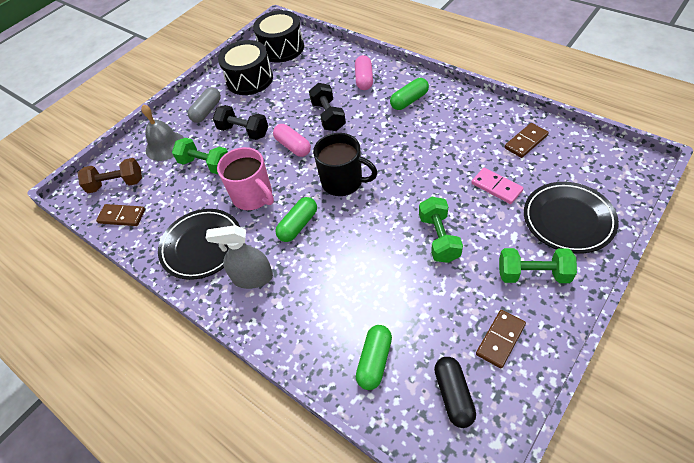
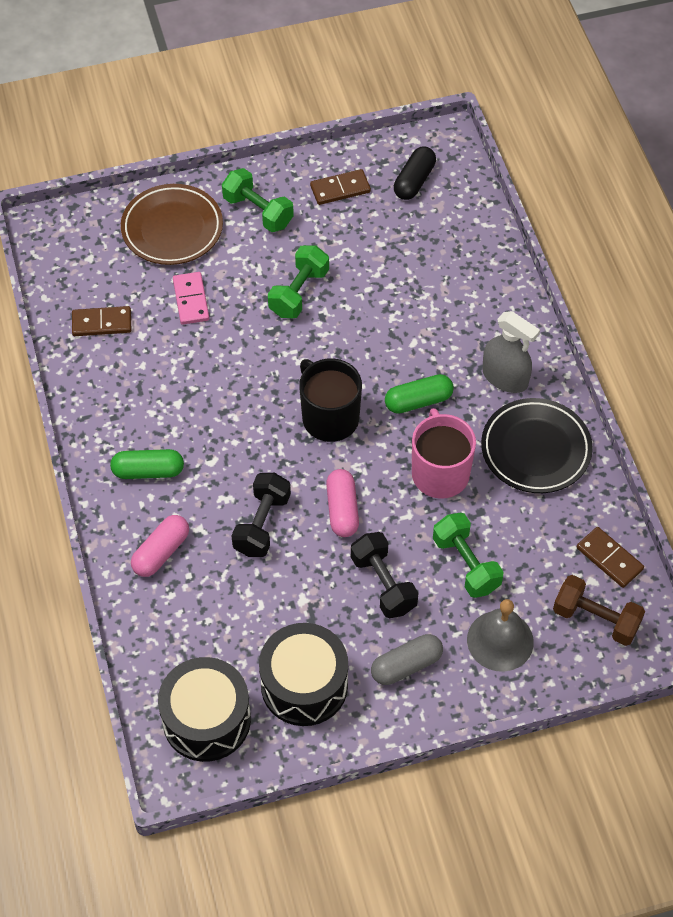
camera: 150 degrees left, 5 degrees up
(374, 361) = (452, 238): green capsule -> none
(568, 220) = (172, 229): black plate -> brown plate

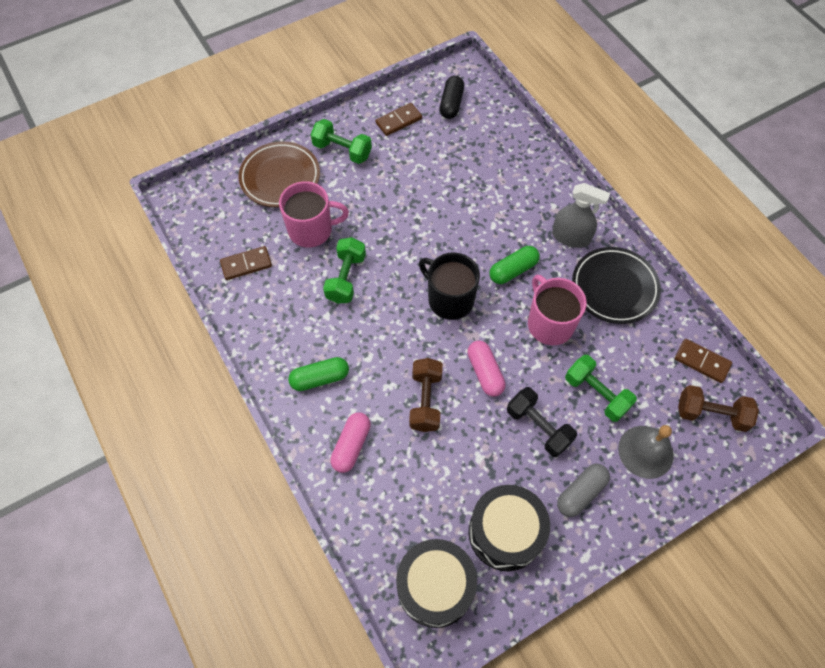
camera: 15 degrees left, 5 degrees up
(191, 300) = (312, 230): pink domino -> pink mug
(262, 524) = (425, 401): black dumbbell -> brown dumbbell
(299, 292) = (393, 206): green dumbbell -> green dumbbell (346, 278)

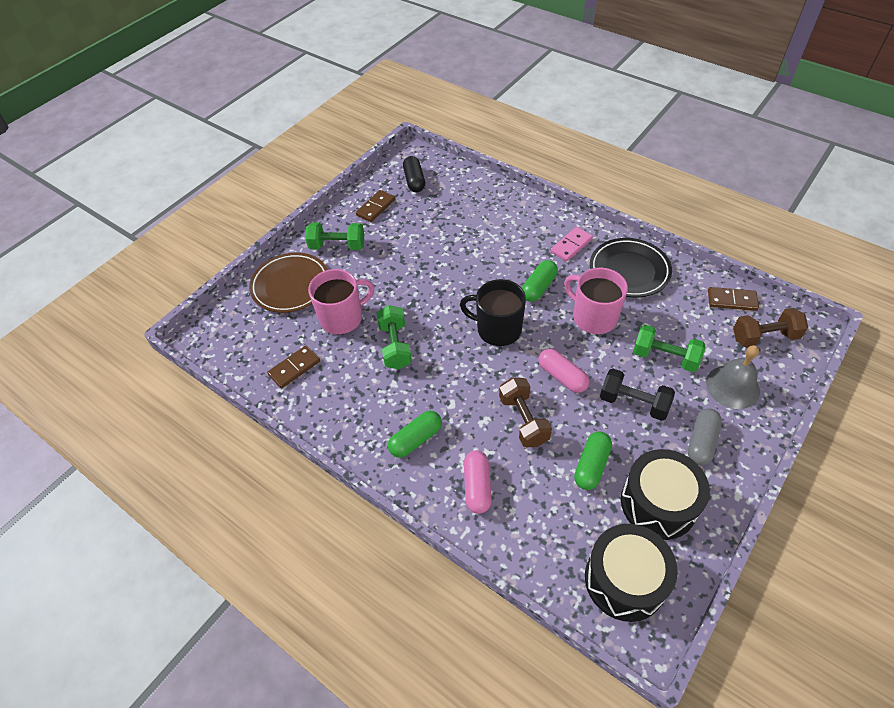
camera: 20 degrees left, 10 degrees down
(464, 471) = (591, 465): none -> green capsule
(571, 237) = (571, 246): grey spray bottle -> pink domino

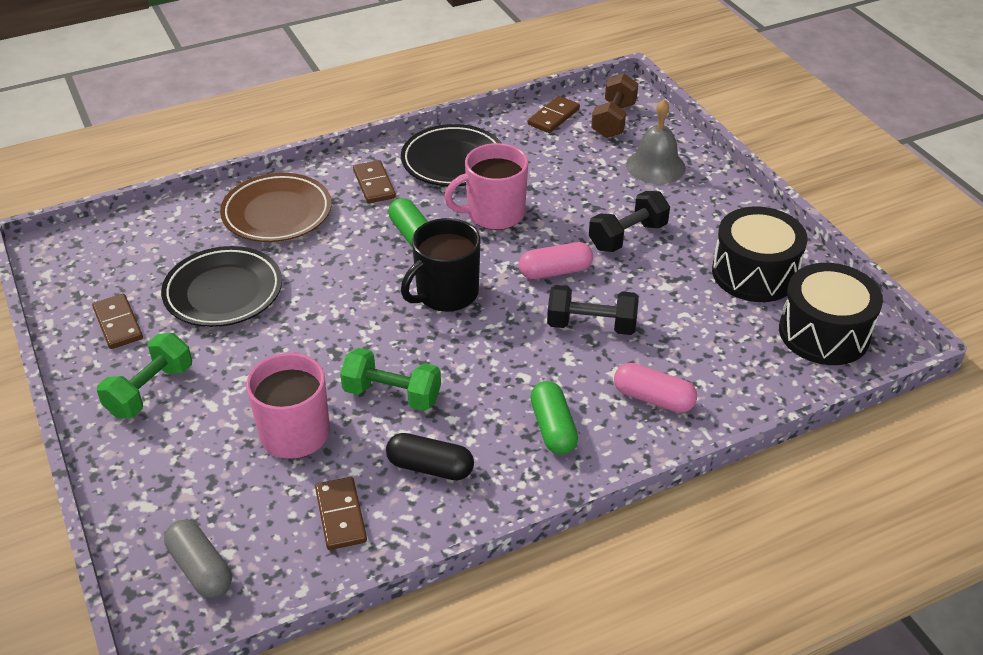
camera: 65 degrees left, 10 degrees down
(290, 286) = (176, 470): brown plate -> brown plate (277, 213)
(414, 181) = (110, 267): black capsule -> black capsule (430, 467)
(427, 232) = (223, 292): none -> black plate
(523, 420) = (591, 325): brown dumbbell -> black dumbbell
(571, 246) = (374, 184): pink domino -> brown domino
(591, 465) = (683, 299): green capsule -> none
(665, 357) = (587, 190): green dumbbell -> none
(701, 442) = (704, 214): grey capsule -> grey capsule (201, 569)

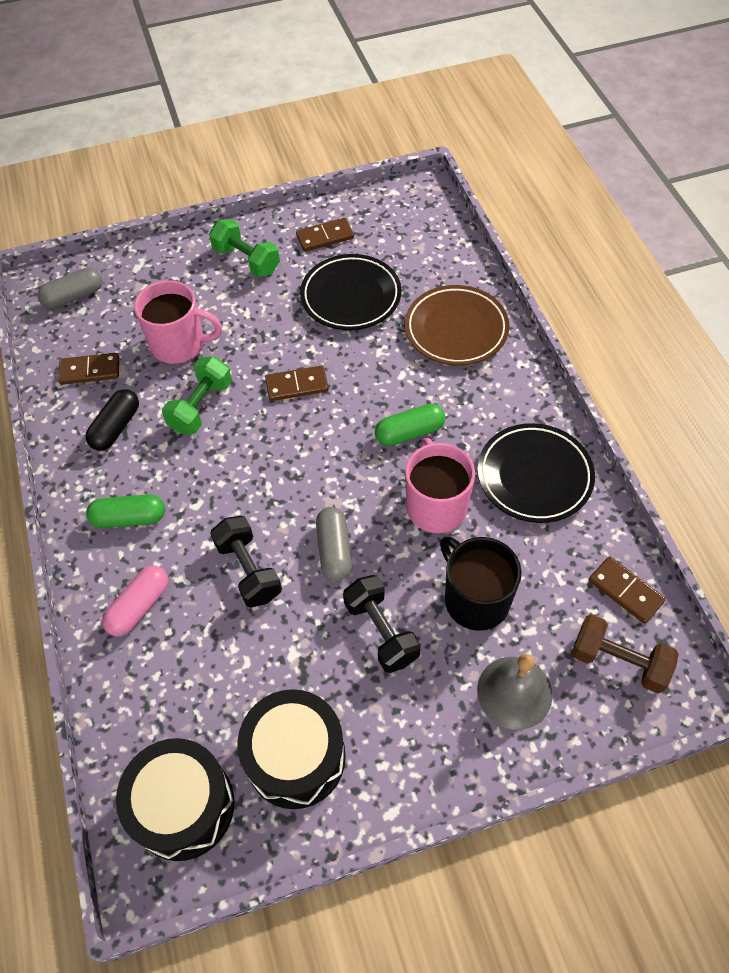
camera: 100 degrees right, 15 degrees up
(374, 184) = (496, 405): brown domino -> brown domino (297, 385)
(445, 294) = (318, 453): black mug -> black mug (475, 599)
(555, 271) = (334, 550): pink capsule -> grey capsule
(591, 325) = (248, 570): black dumbbell -> black dumbbell turned 45 degrees counterclockwise

